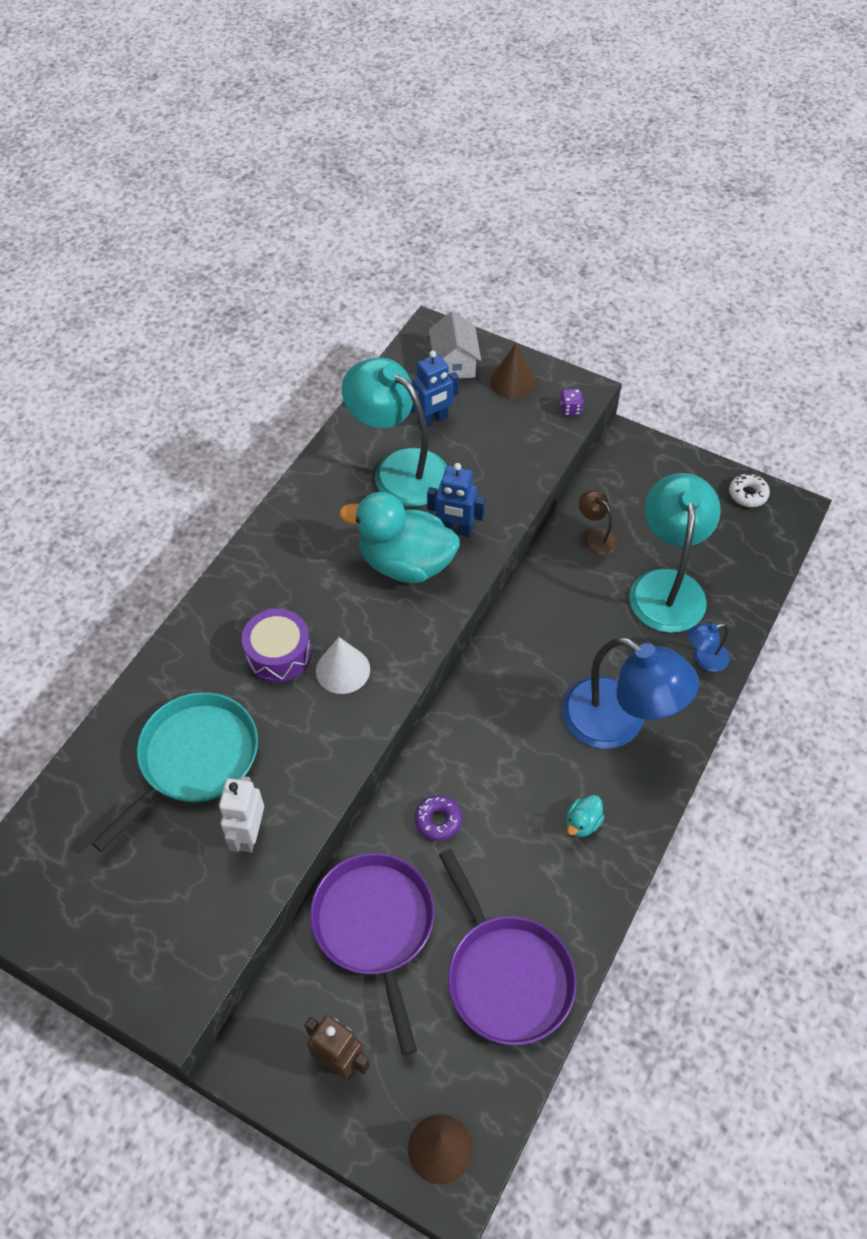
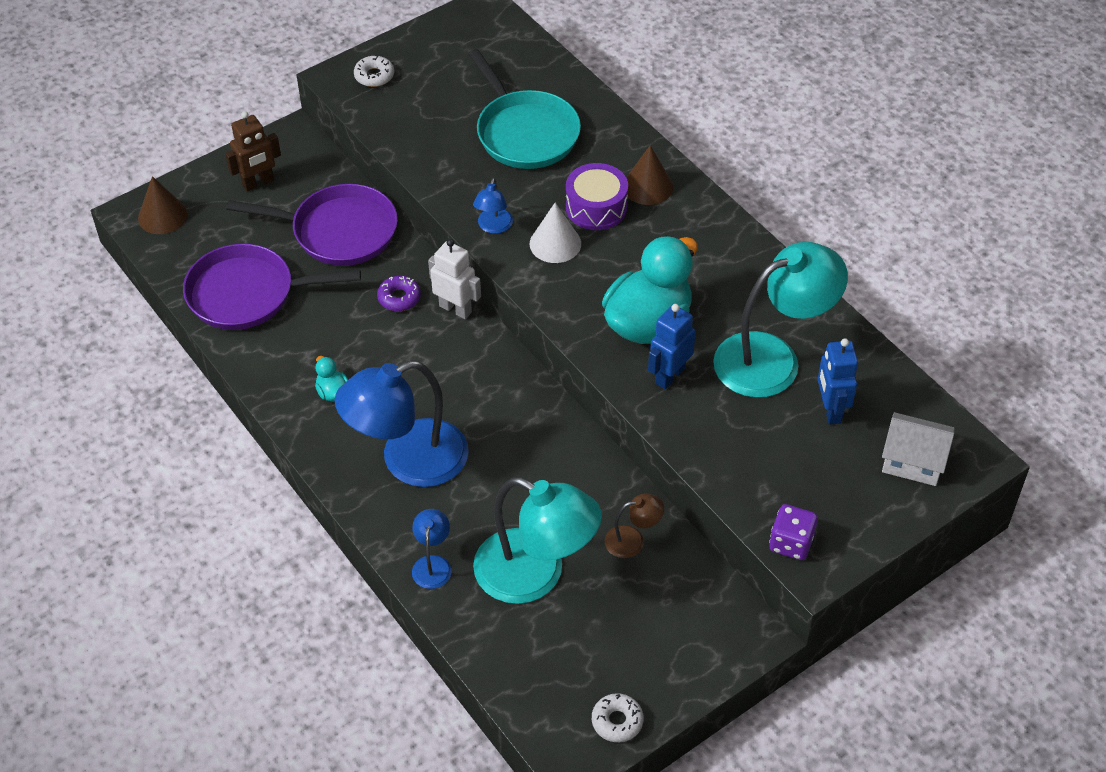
camera: 115 degrees right, 5 degrees down
(153, 965) = (374, 76): none -> white donut
(249, 834) = (440, 147): white robot -> white robot (455, 309)
(345, 731) = (493, 227): none -> blue lamp
(512, 382) = (859, 505): brown cone -> brown cone (648, 186)
(570, 409) = (791, 543): purple dice -> purple dice, size x1.54

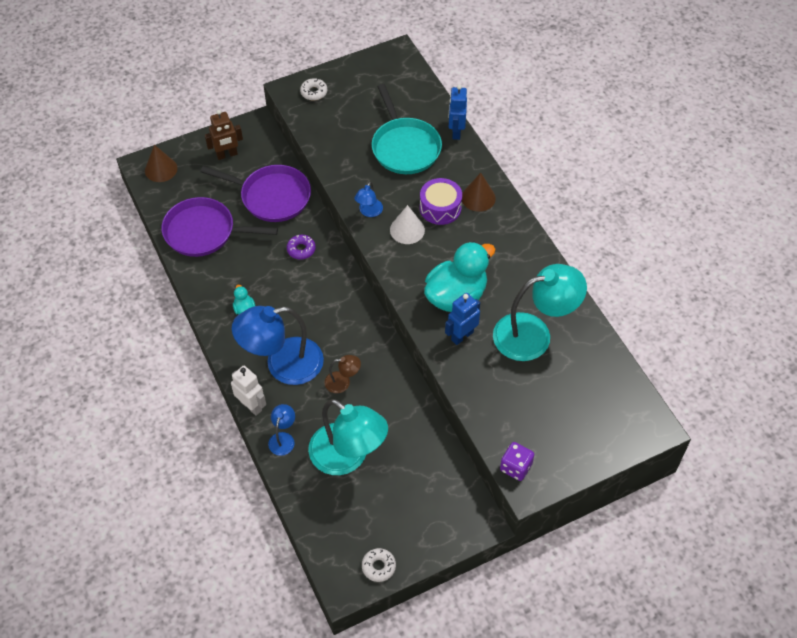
camera: 10 degrees right, 5 degrees up
(455, 309) = (336, 263): white robot -> white robot (251, 406)
(632, 540) = (416, 443): brown lamp -> brown lamp (343, 382)
(830, 410) = (564, 377): blue robot -> blue robot (456, 132)
(913, 461) = (611, 422): white house -> none

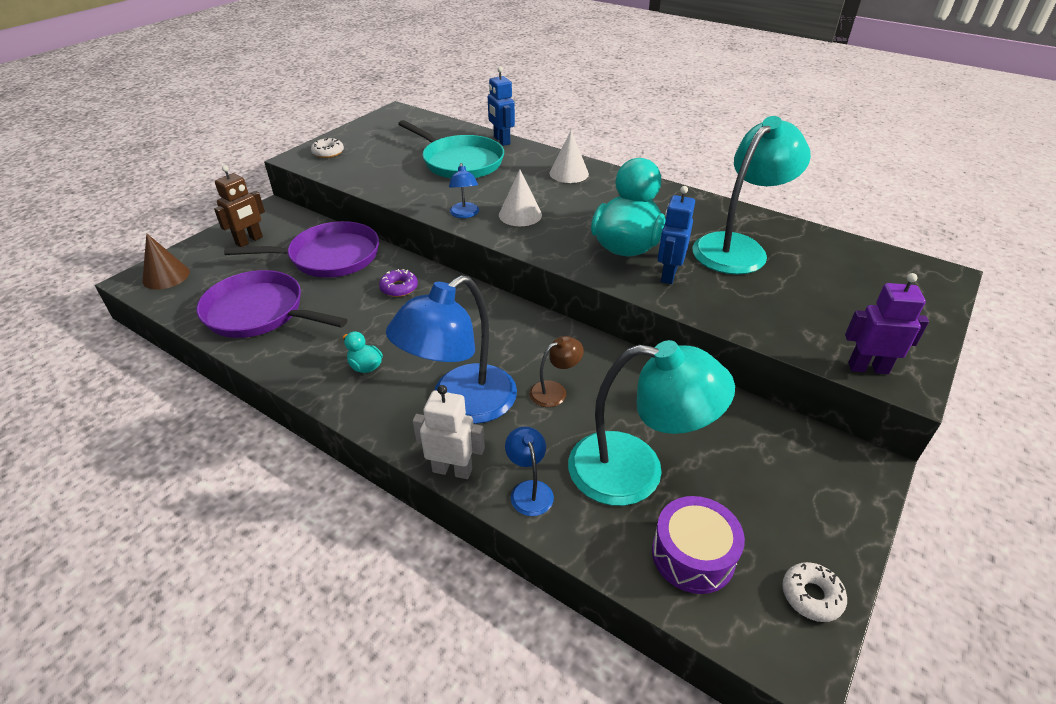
camera: 30 degrees left, 15 degrees down
(204, 232) = (259, 312): purple pan -> purple pan turned 45 degrees clockwise
(440, 208) = (538, 190): purple drum -> purple drum (693, 555)
(478, 198) = (569, 173): brown cone -> white cone
(515, 467) = (868, 368): purple dice -> purple robot

